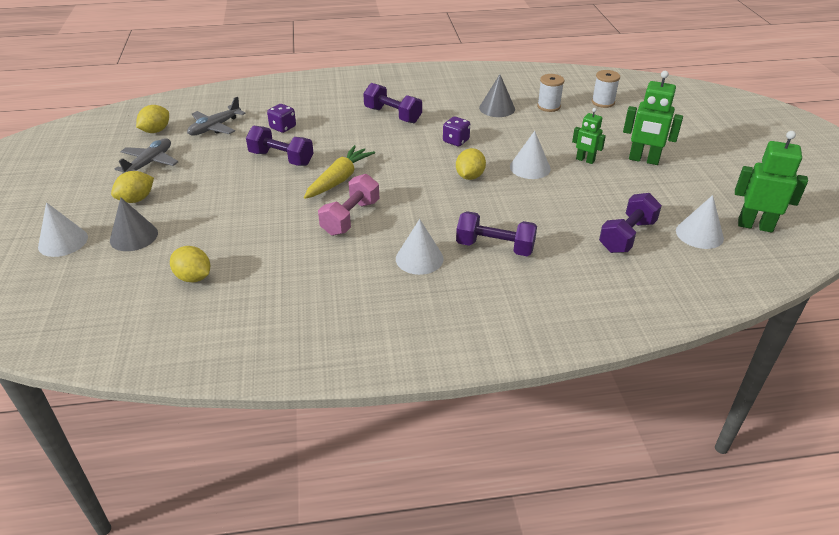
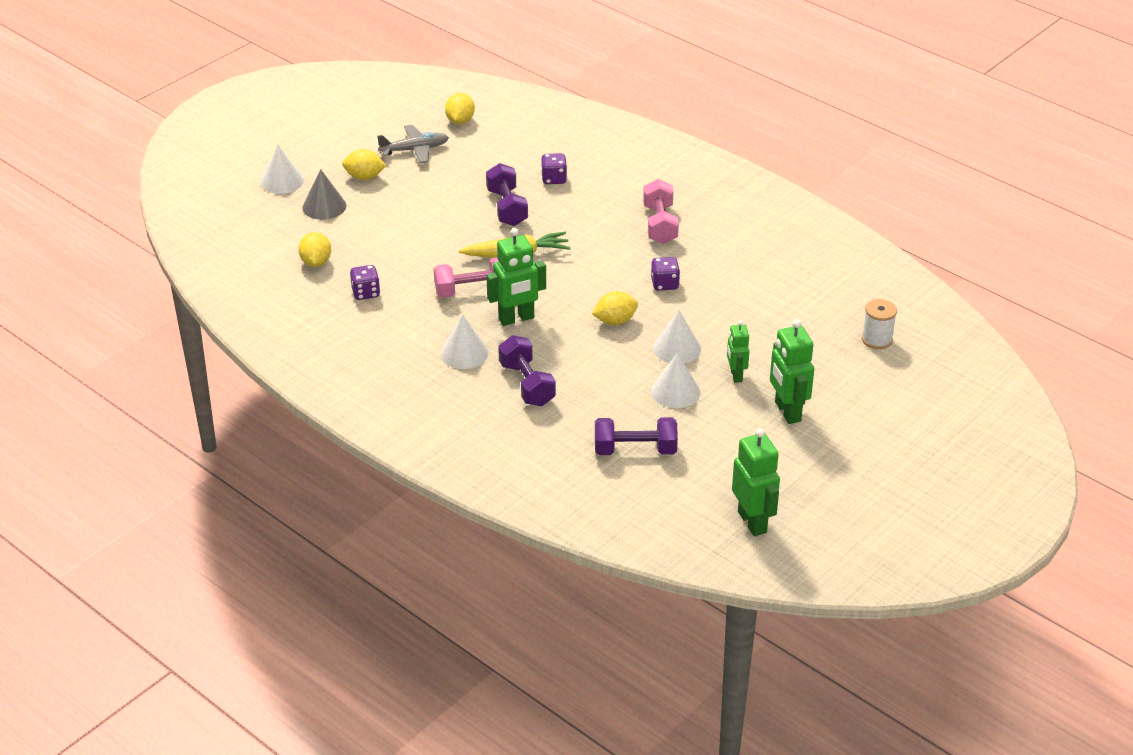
camera: 50 degrees right, 0 degrees up
(156, 131) = (460, 121): yellow lemon -> yellow lemon turned 75 degrees counterclockwise
(215, 127) = (505, 145): grey plane -> none
(274, 271) = (366, 293): none -> purple dice
(392, 115) = (660, 225): purple dumbbell -> pink dumbbell
(411, 214) = (516, 319): none -> green robot
(497, 108) = (763, 278): grey cone -> none
(548, 106) = (814, 308): white spool -> none
(699, 234) = (693, 492): white cone -> white cone (675, 391)

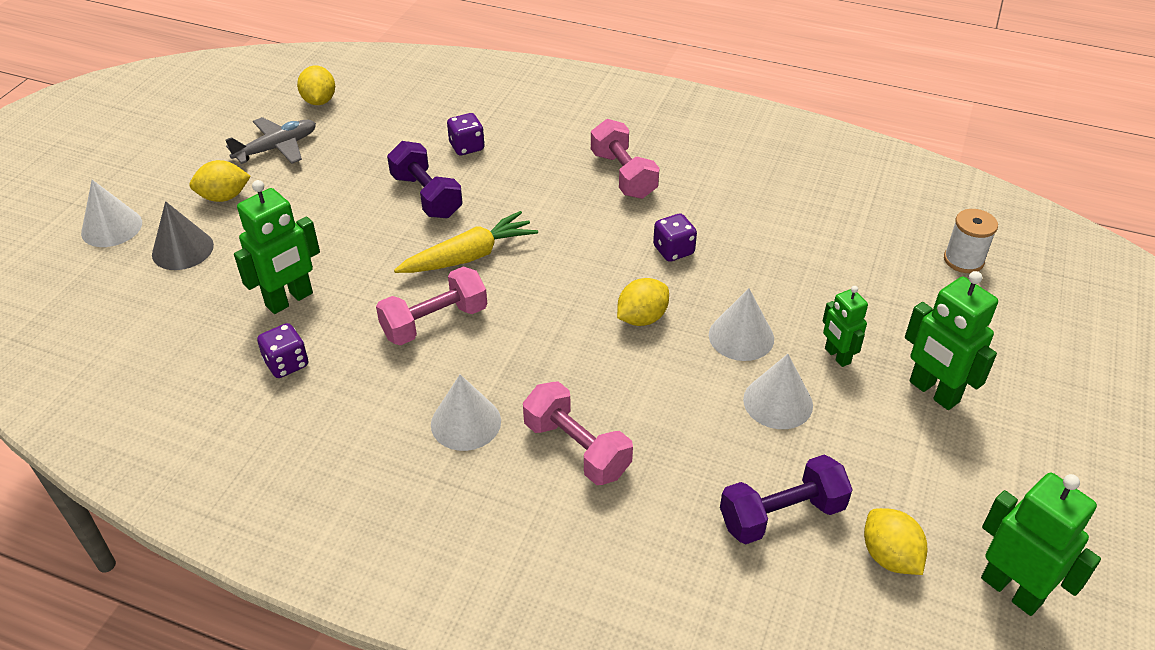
camera: 20 degrees left, 5 degrees up
(316, 262) = (198, 334): yellow lemon -> yellow lemon (889, 556)
(516, 319) = (512, 349): green robot -> green robot (289, 300)
(527, 384) = (576, 449): purple dumbbell -> pink dumbbell

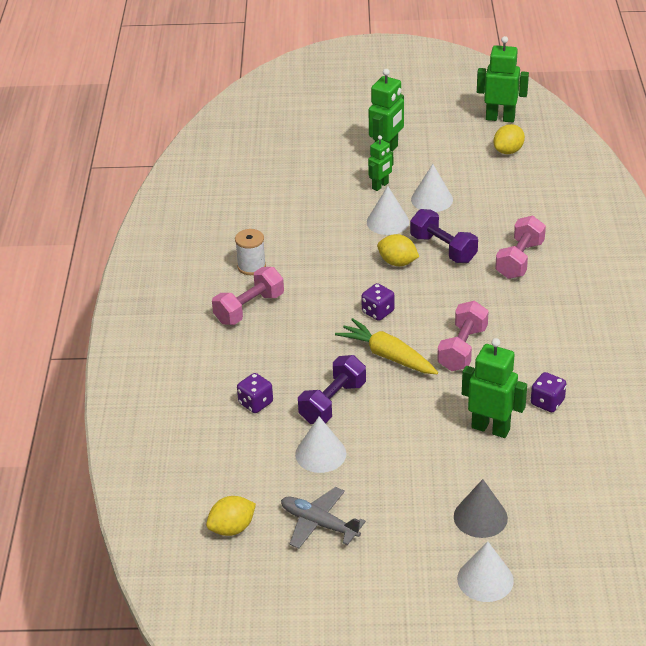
camera: 110 degrees left, 5 degrees down
(224, 197) = (404, 525): yellow lemon -> none
(435, 322) = (462, 349): pink dumbbell -> pink dumbbell turned 75 degrees clockwise
(466, 422) = (533, 307): white cone -> white cone (320, 454)
(673, 250) = (323, 265): purple dice -> purple dice (378, 312)
(781, 515) = (509, 185): purple dumbbell -> purple dumbbell (443, 249)
(963, 260) = (263, 154): white spool -> white spool (251, 266)
(1011, 590) = (500, 118): green robot -> green robot turned 75 degrees clockwise

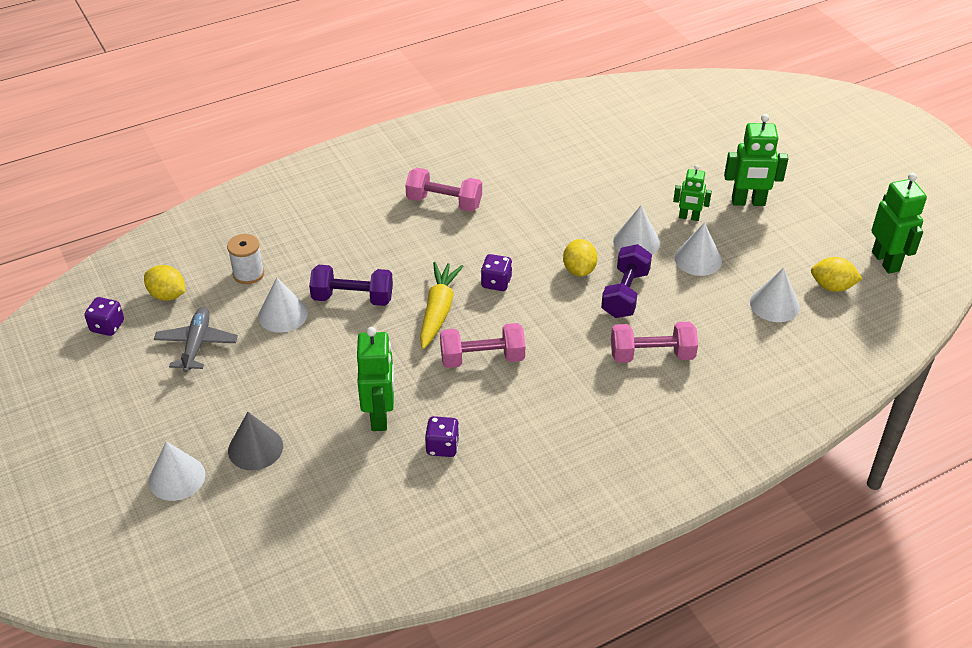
camera: 60 degrees right, 5 degrees up
(251, 266) = (502, 182): white spool -> white spool (248, 274)
(255, 403) = (324, 252): purple dice -> purple dice (107, 326)
(507, 183) = (774, 304): none -> white cone

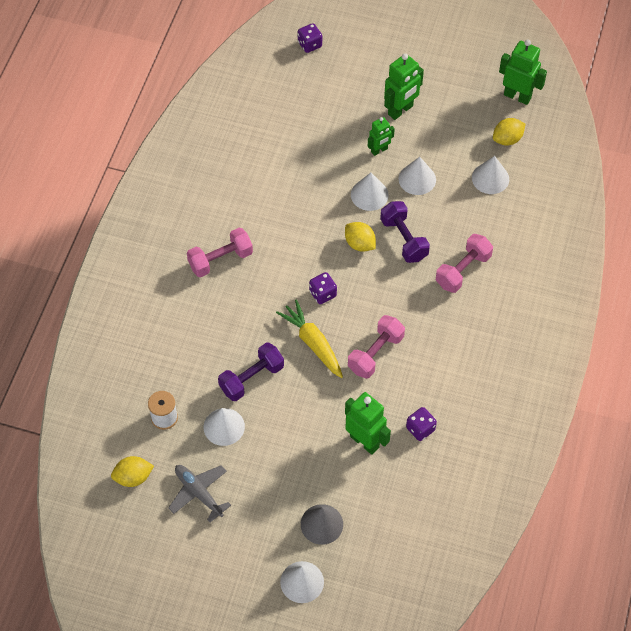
camera: 45 degrees left, 15 degrees up
(107, 326) = (125, 532): purple dice -> purple dice (309, 44)

